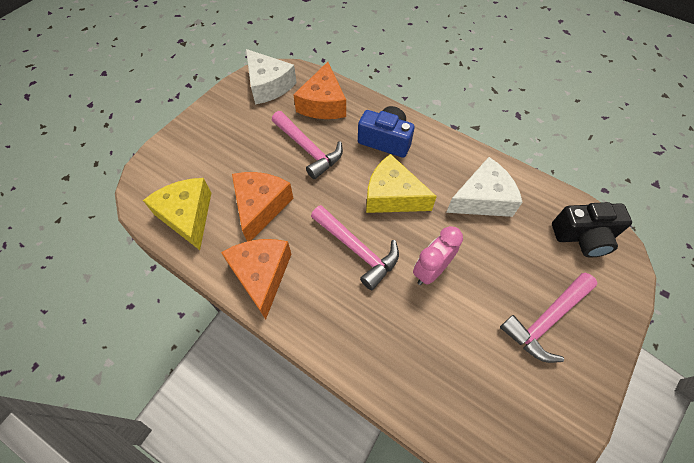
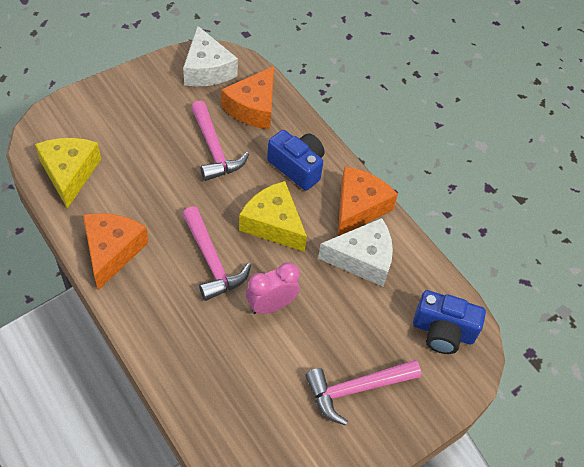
camera: 15 degrees right, 5 degrees down
(260, 207) = (140, 189): orange cheese -> orange cheese (358, 207)
(583, 237) = (443, 331): black camera -> blue camera

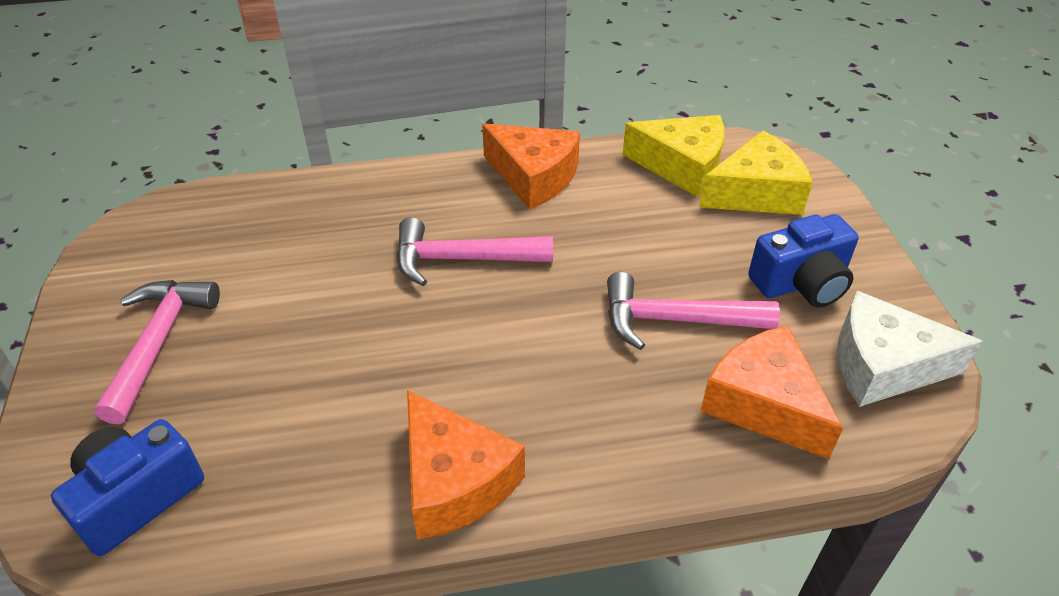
camera: 120 degrees right, 10 degrees down
(271, 305) = (350, 297): pink clock -> none
(273, 224) = (486, 346): yellow cheese -> yellow cheese (755, 193)
(297, 167) = (590, 420): blue camera -> blue camera (801, 283)
(362, 259) = (348, 440): white cheese -> none

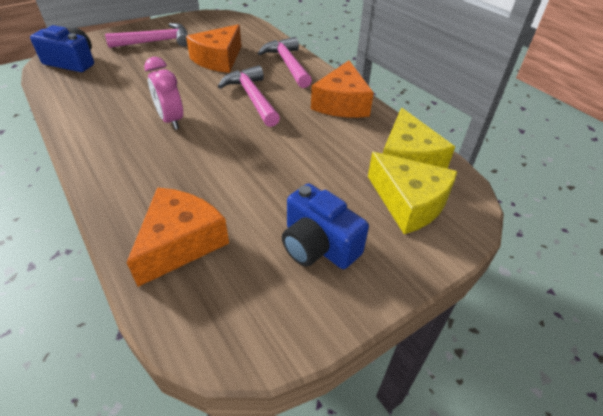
camera: 65 degrees right, 0 degrees up
(454, 481) = (92, 134): orange cheese -> orange cheese (219, 59)
(471, 367) = (171, 120): none -> pink clock
(675, 320) = (243, 186): pink hammer -> pink hammer (287, 64)
(883, 366) = (246, 311): white cheese -> none

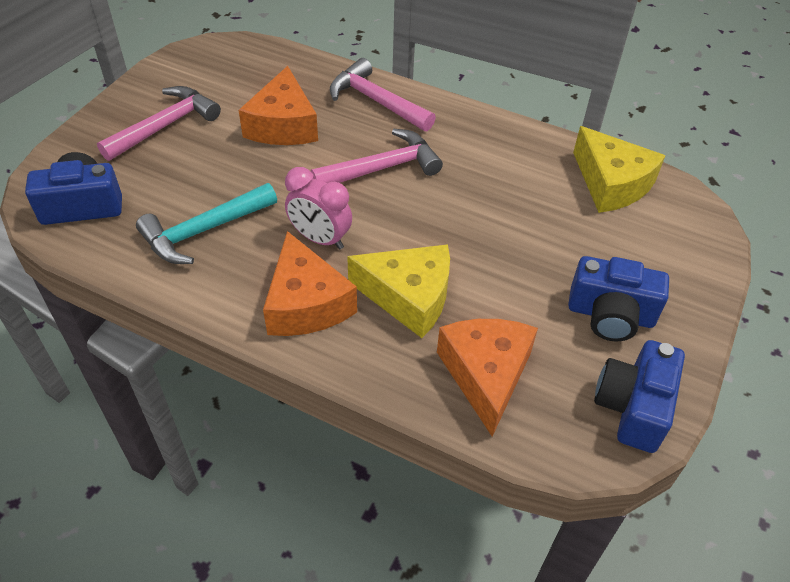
camera: 30 degrees left, 5 degrees up
(114, 94) = (204, 231): none -> turquoise hammer
(252, 98) = (382, 168): pink hammer -> pink hammer turned 120 degrees clockwise
(267, 322) = (633, 407): none -> blue camera
(342, 103) = (489, 136): orange cheese -> orange cheese (306, 303)
(409, 202) = (650, 232): yellow cheese -> yellow cheese (409, 297)

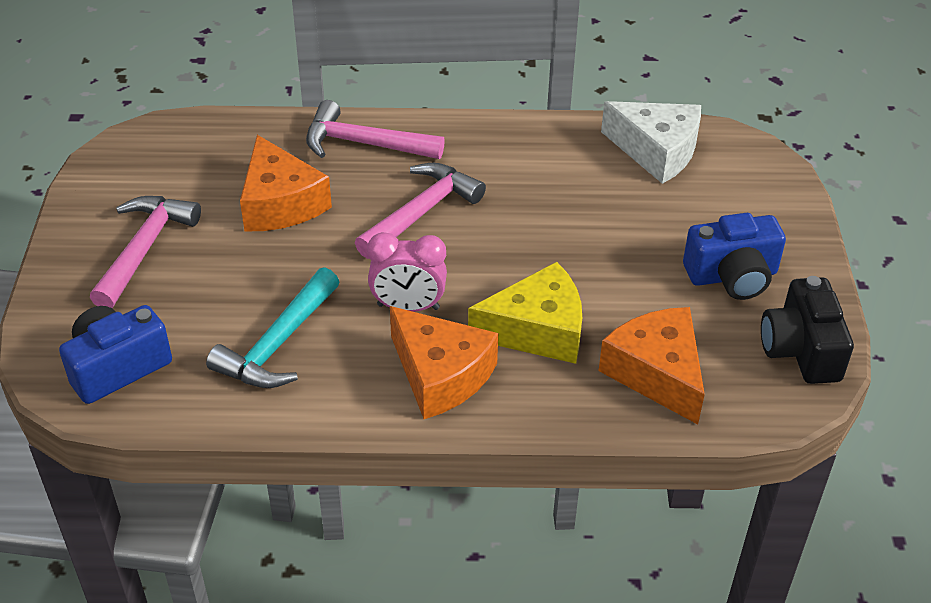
camera: 25 degrees left, 5 degrees down
(611, 183) = (656, 151): yellow cheese -> white cheese
(633, 407) = (801, 350): blue camera -> black camera

